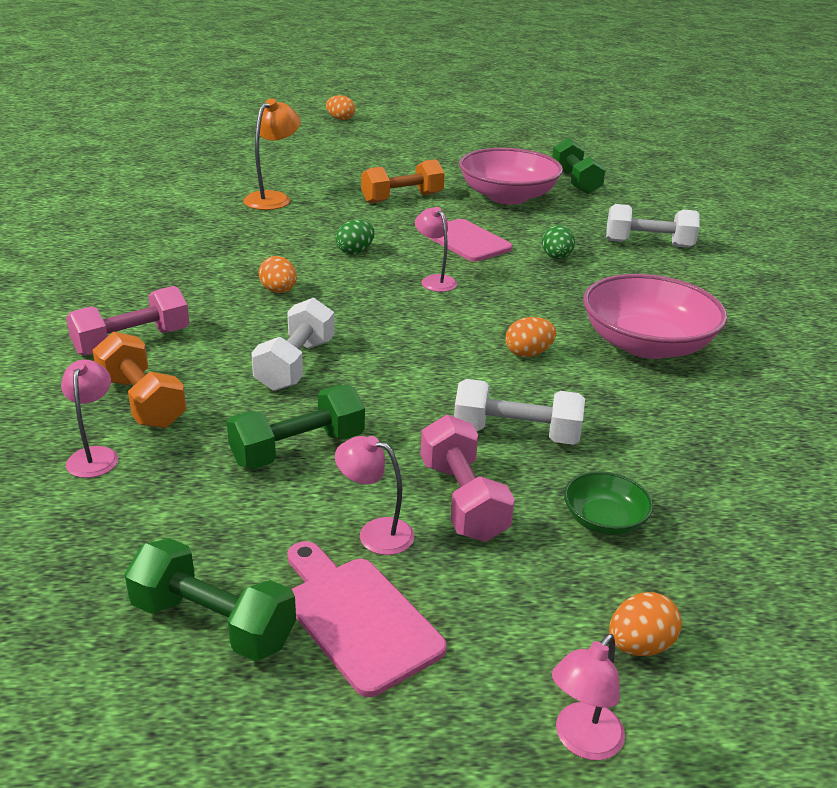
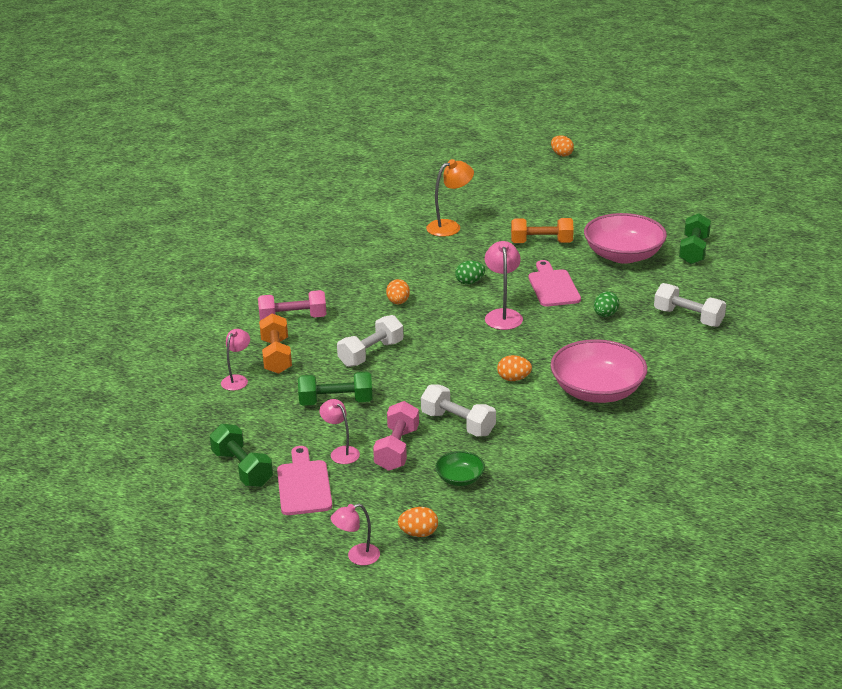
camera: 30 degrees right, 0 degrees up
(435, 280) = (503, 315): pink lamp -> pink lamp, size x1.51

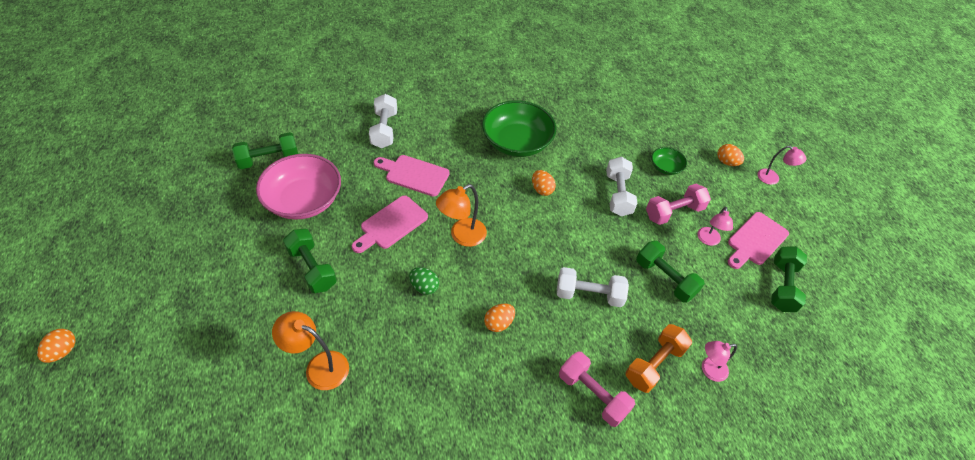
camera: 130 degrees left, 20 degrees up
(503, 315) = (462, 236): pink lamp -> orange lamp
(541, 243) = (312, 268): orange dumbbell -> green dumbbell
(597, 391) = (517, 142): pink bowl -> green bowl
(605, 315) = (414, 175): green egg -> pink cutting board

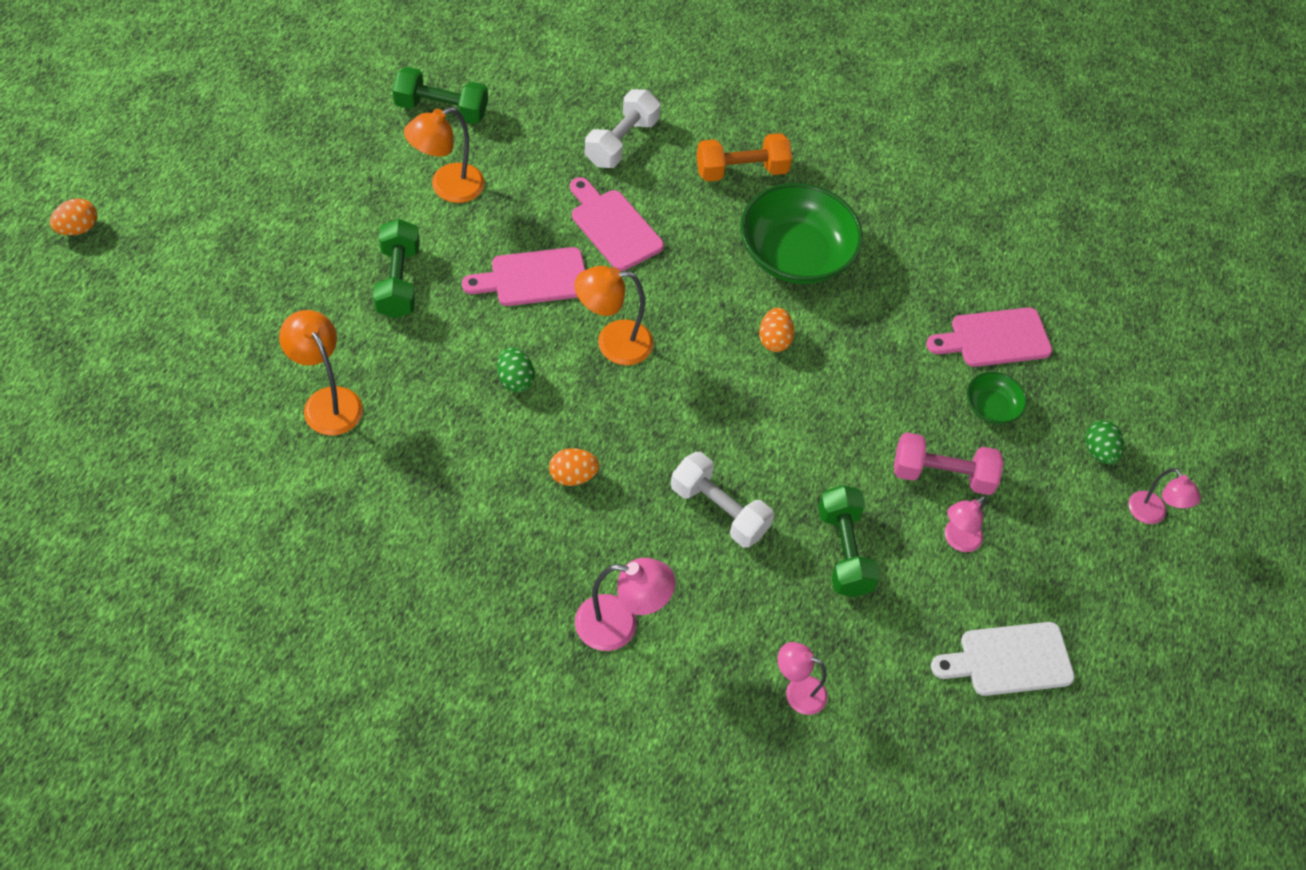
camera: 30 degrees right, 5 degrees up
(304, 200) = (447, 188): pink bowl -> orange lamp
(592, 394) = (619, 625): pink dumbbell -> pink lamp
(618, 194) = (880, 406): white dumbbell -> none
(654, 364) = (730, 641): orange dumbbell -> orange dumbbell (741, 170)
(726, 162) = (1099, 451): orange egg -> green egg
(755, 240) = (1031, 581): pink cutting board -> pink cutting board (994, 338)
(782, 286) = (1009, 660): green dumbbell -> white cutting board

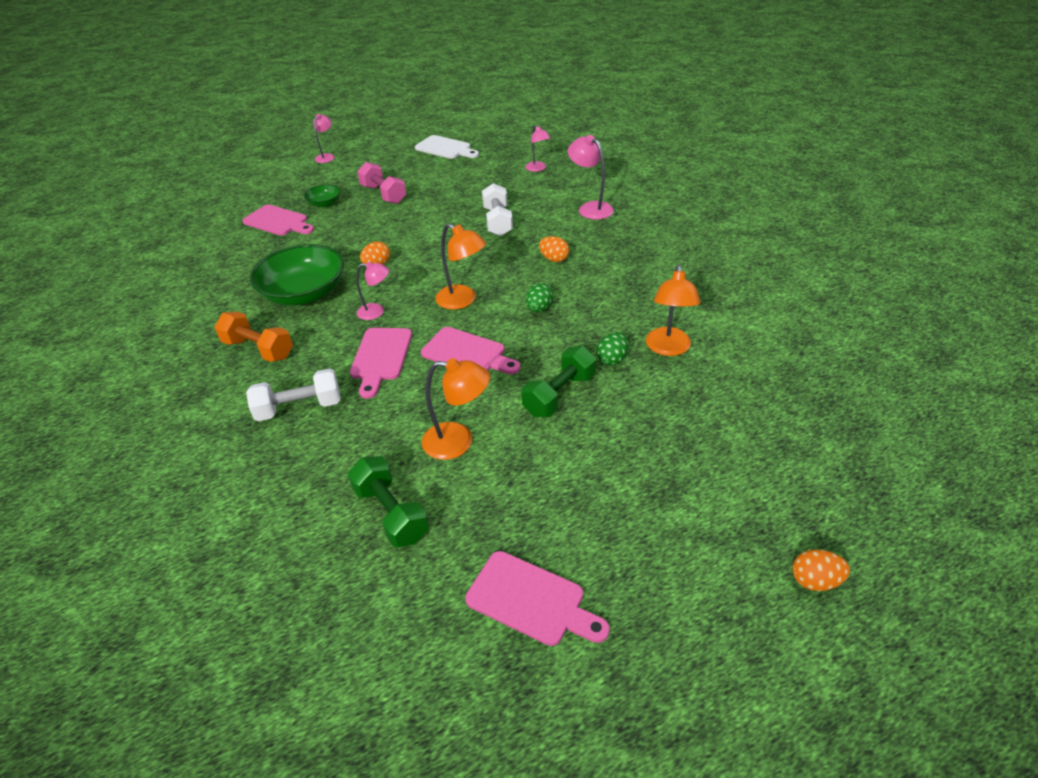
camera: 130 degrees left, 15 degrees down
(283, 111) = (531, 600): none -> pink cutting board
(844, 551) = (462, 191): green dumbbell -> none
(957, 540) = (411, 177): pink lamp -> pink lamp (376, 311)
(1099, 451) = (310, 176): green egg -> green egg (612, 359)

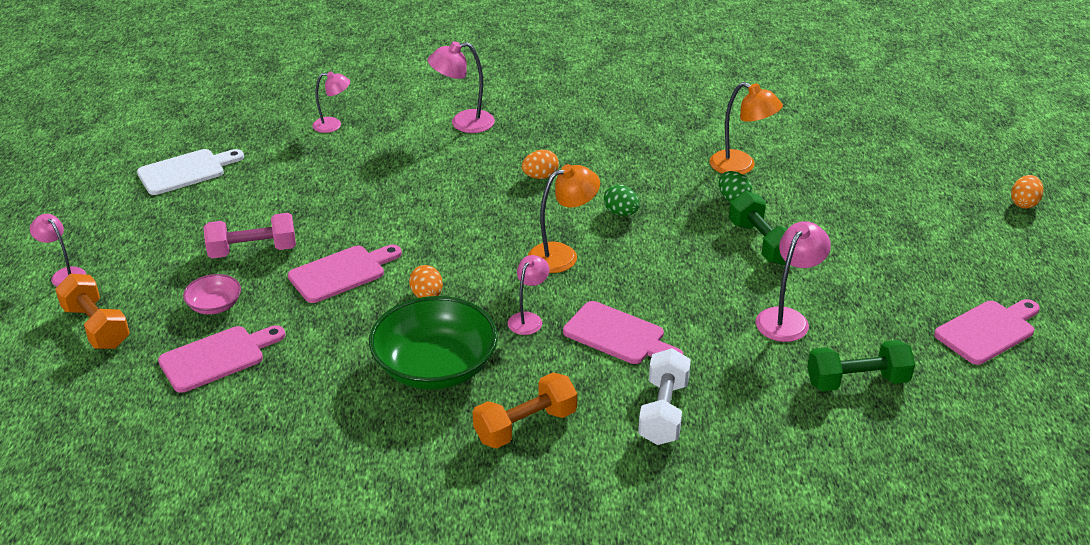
camera: 65 degrees left, 5 degrees down
(287, 181) = (96, 327): none -> orange dumbbell
(324, 203) = (214, 305): green bowl -> pink bowl
(458, 442) = (787, 318): orange lamp -> pink lamp
(467, 353) = (658, 277): pink cutting board -> pink cutting board (341, 273)
(497, 222) = (424, 187): white dumbbell -> none

